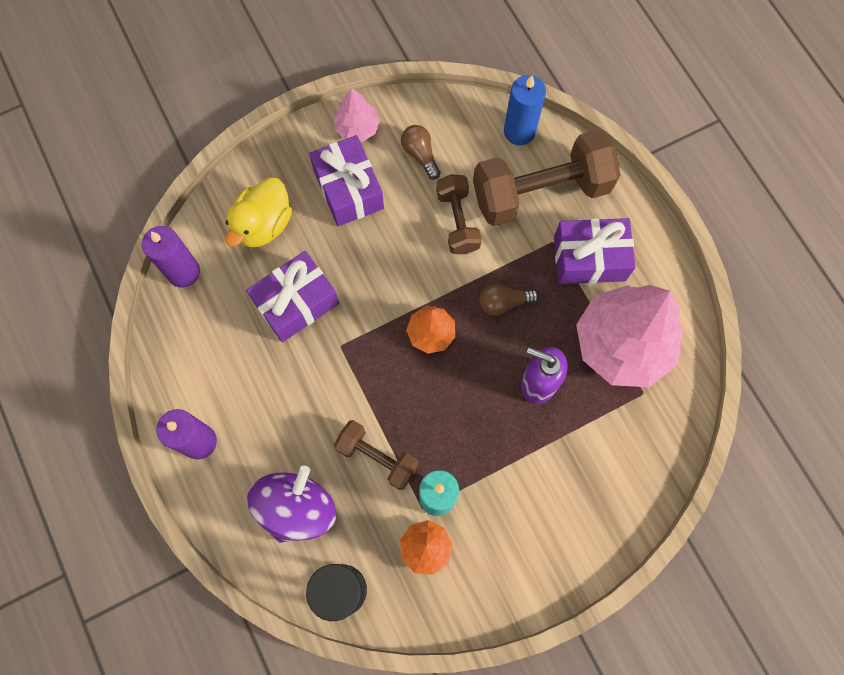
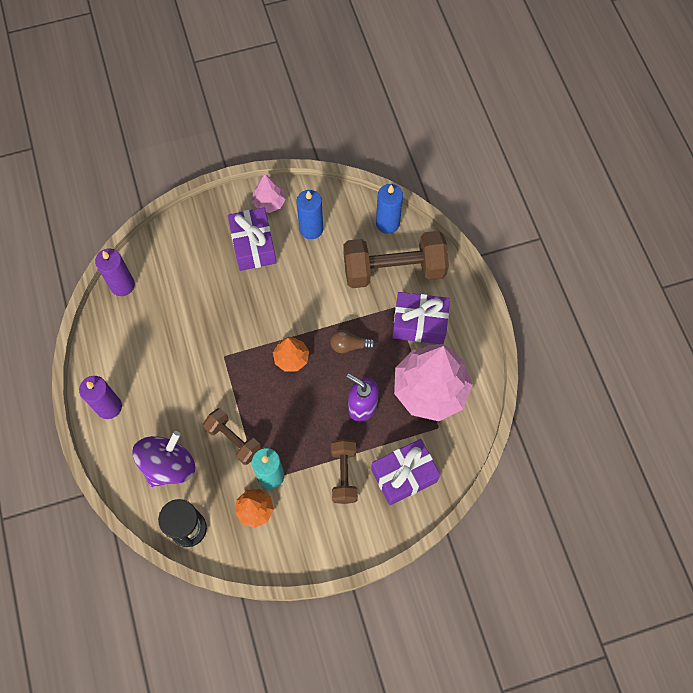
camera: 10 degrees right, 5 degrees down
(263, 225) = (187, 261): yellow duck -> none
(296, 303) = (198, 320): purple gift -> purple gift (404, 475)
(420, 155) = (311, 229): brown light bulb -> blue candle
(457, 221) = (328, 281): brown dumbbell -> brown dumbbell (344, 474)

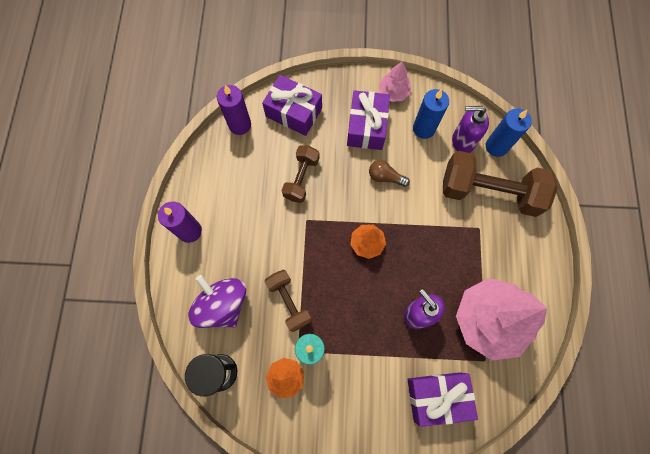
camera: 20 degrees right, 5 degrees up
(169, 465) = (223, 305): purple spinning top -> purple spinning top turned 90 degrees counterclockwise
(344, 474) = (380, 374): brown dumbbell -> brown dumbbell (301, 178)
(349, 345) = (424, 250): brown light bulb -> brown light bulb (385, 177)
(353, 229) = (462, 141): none -> purple soap dispenser
(419, 323) = (497, 252): purple gift -> purple gift (294, 112)

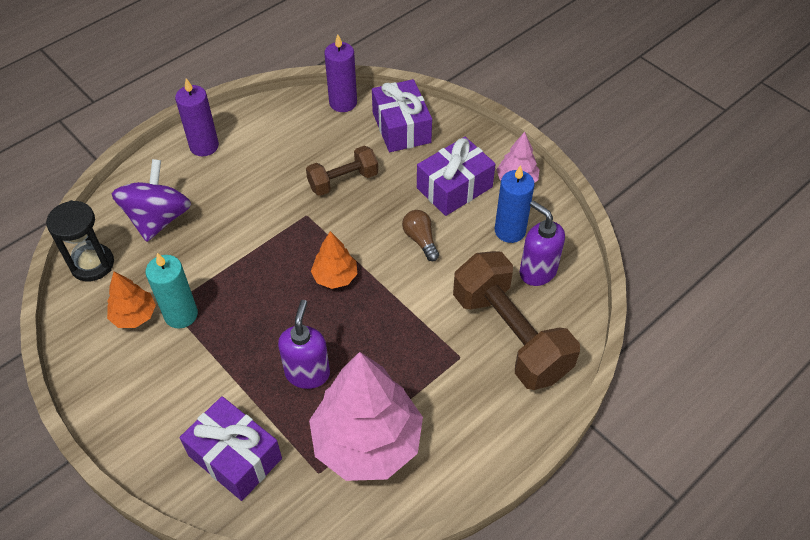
camera: 45 degrees right, 20 degrees down
(289, 302) = (211, 263): brown dumbbell -> none
(496, 146) = (569, 304): blue candle -> none

